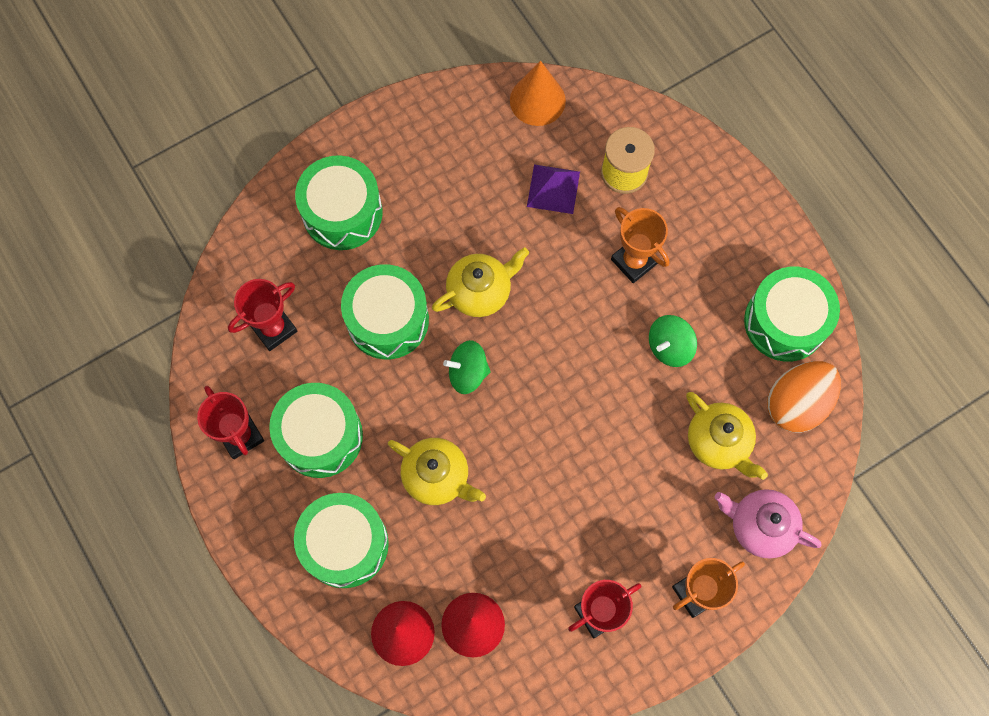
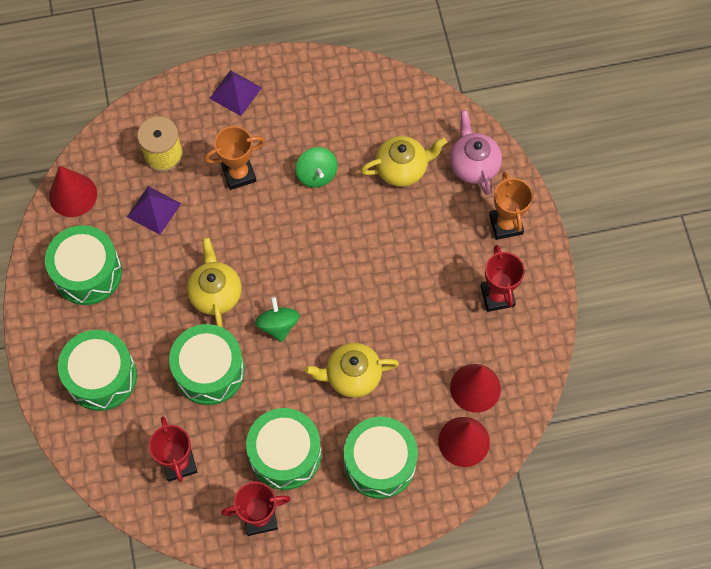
camera: 70 degrees left, 5 degrees down
(437, 476) = (352, 376): yellow teapot -> yellow teapot turned 150 degrees counterclockwise
(467, 373) = (278, 325): green spinning top -> green spinning top turned 150 degrees clockwise
(537, 100) = (73, 195): orange cone -> red cone
(735, 218) = (235, 92): none -> purple pyramid
(760, 526) = (473, 165): pink teapot -> pink teapot turned 120 degrees clockwise
(785, 322) = (329, 90): green drum -> green drum (87, 273)
(796, 403) = (393, 106): orange egg -> none

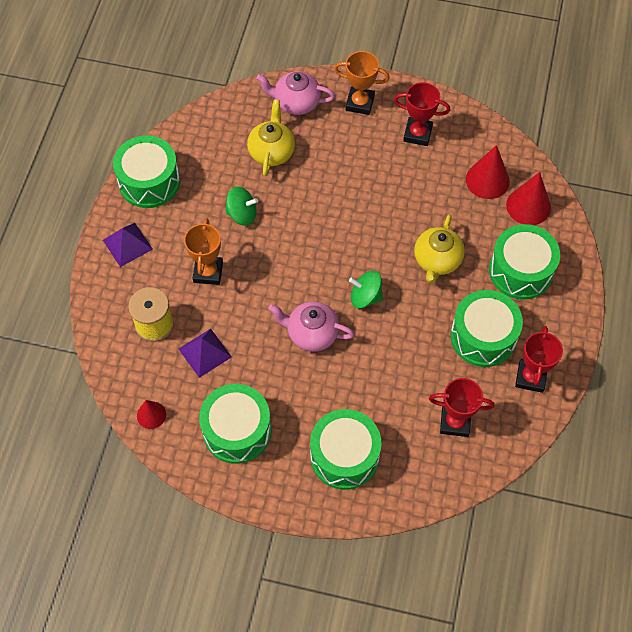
camera: 65 degrees left, 5 degrees down
(73, 195) = (151, 415): red cone -> red cone, size x0.60
(209, 371) = (381, 366): green drum -> green drum (149, 182)
(215, 293) = (311, 333): yellow teapot -> pink teapot

